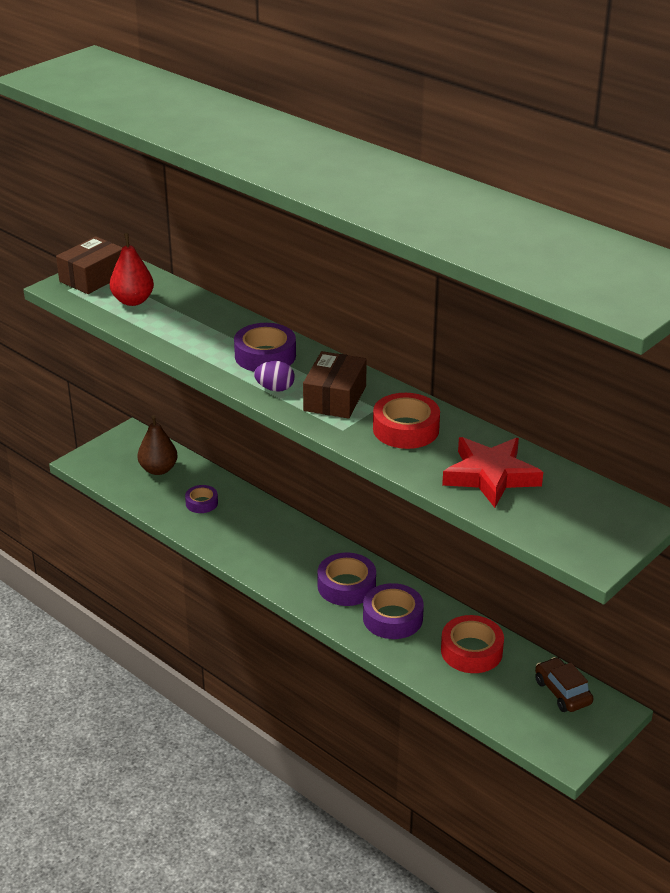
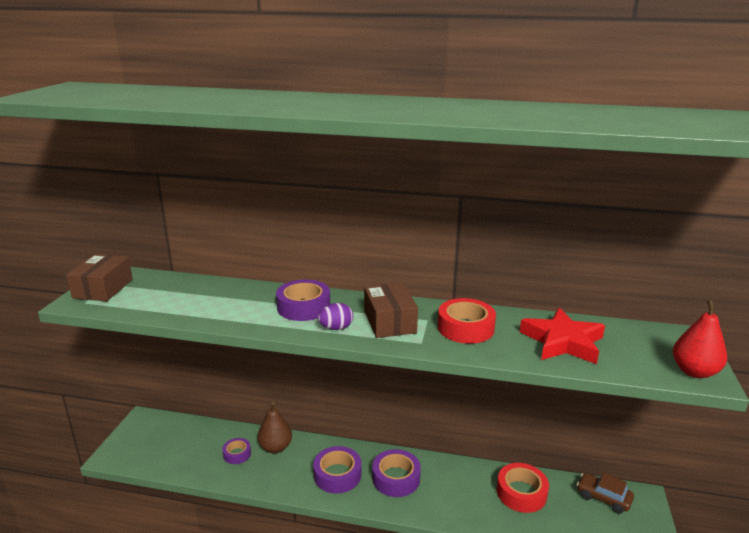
camera: 30 degrees left, 10 degrees down
(133, 301) = (154, 296): red pear -> red pear (694, 372)
(158, 469) = (183, 439): brown pear -> brown pear (275, 447)
(392, 618) = (448, 490): purple tape -> purple tape (337, 475)

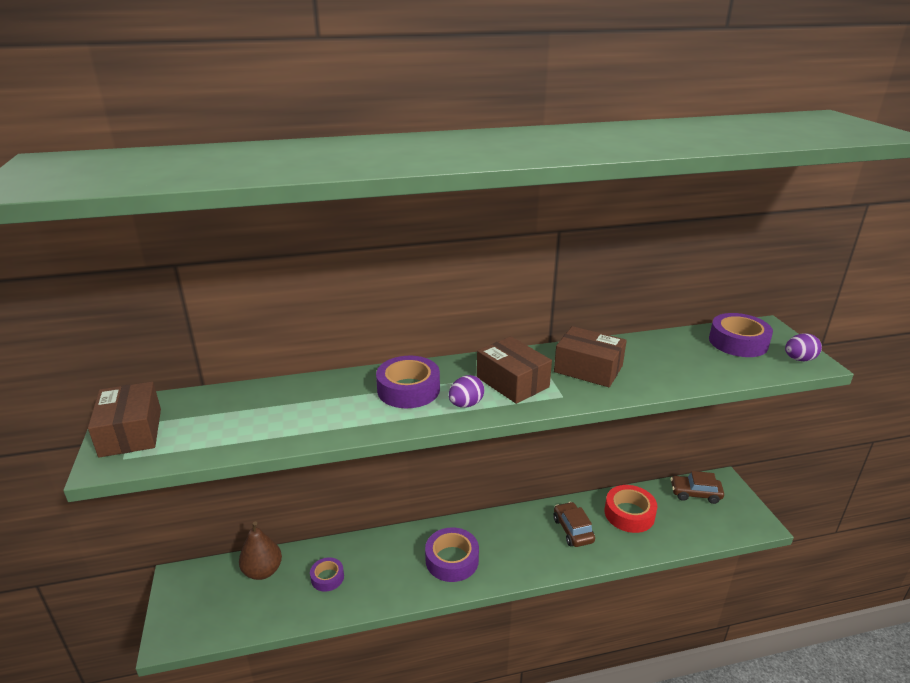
camera: 25 degrees left, 5 degrees up
(275, 447) = (366, 554): brown pear -> brown pear (263, 571)
(396, 478) = (511, 542): purple tape -> purple tape (738, 342)
(457, 488) = (573, 530): none -> brown car
(465, 328) = (588, 369): red tape -> brown box
(562, 342) = (681, 360): red star -> none
(694, 372) = (799, 359): red pear -> purple egg

